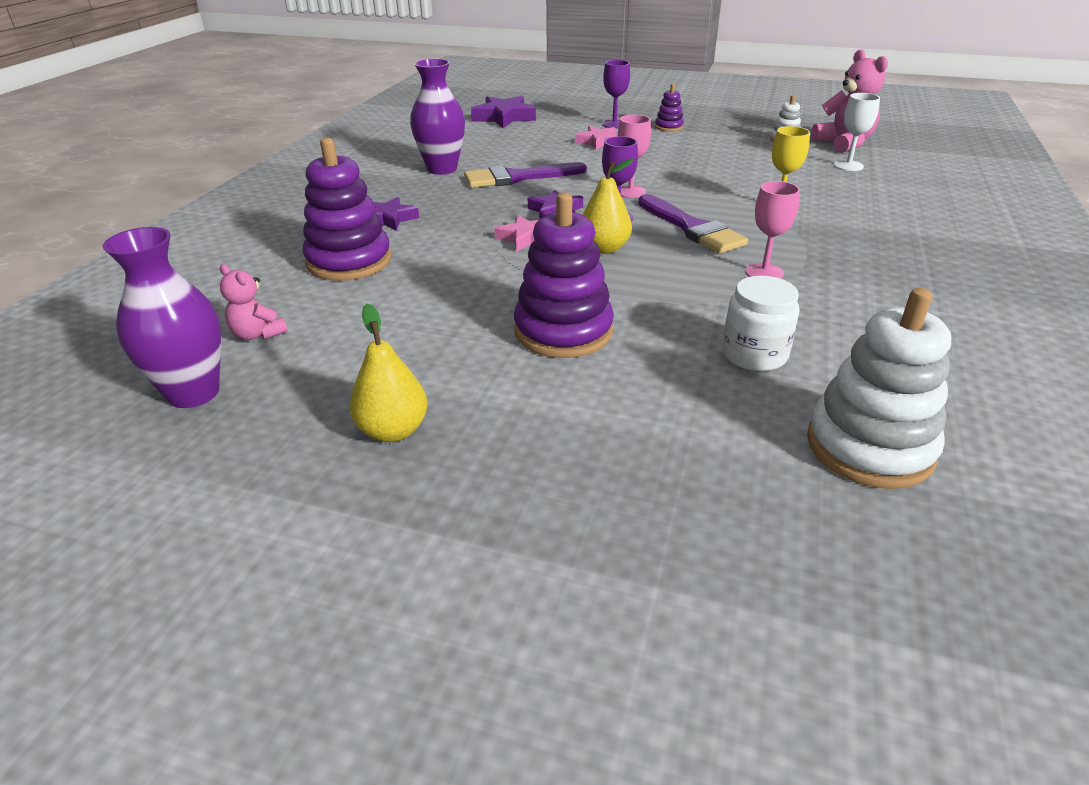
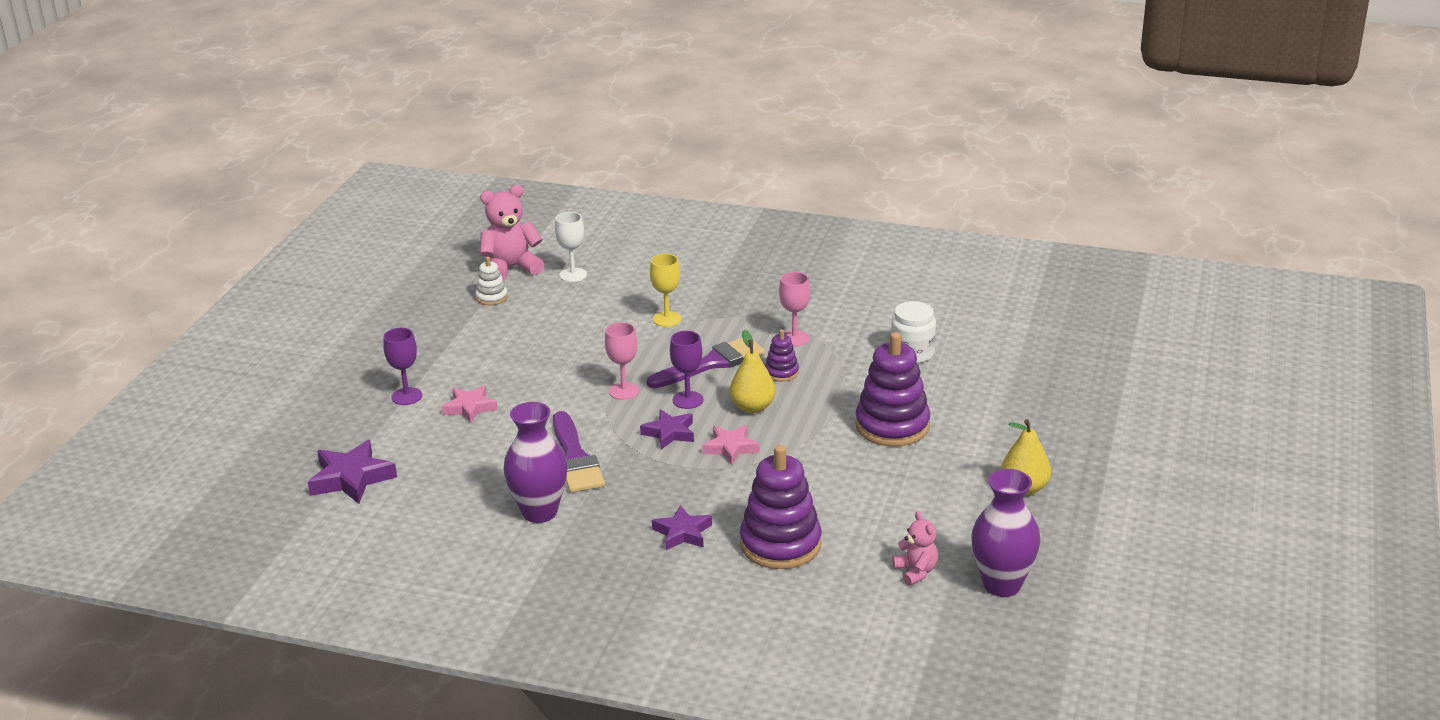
camera: 90 degrees left, 5 degrees down
(258, 334) = (916, 572): pink teddy bear -> pink teddy bear turned 60 degrees counterclockwise
(669, 127) = (428, 361): purple stacking toy -> purple stacking toy (781, 372)
(869, 447) = (1000, 328): white stacking toy -> none

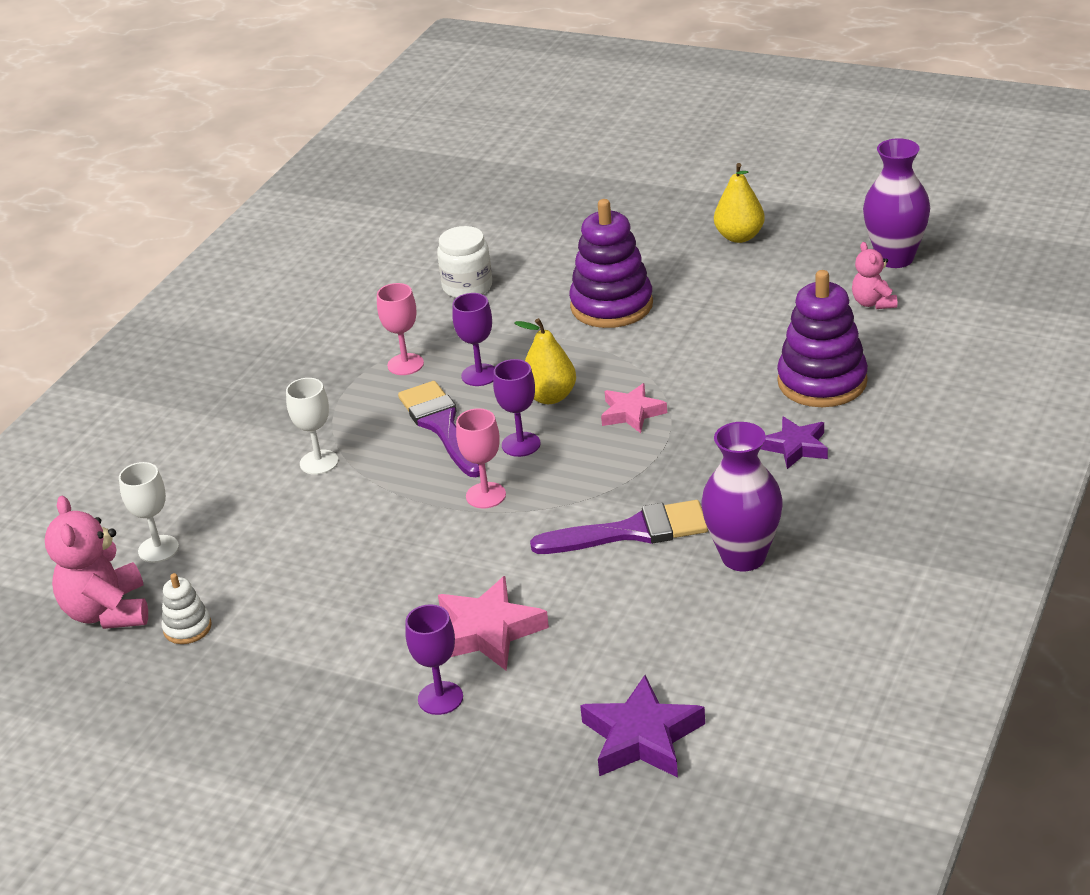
camera: 80 degrees left, 5 degrees up
(470, 407) = (488, 632): pink star -> pink star, size x1.51
(667, 319) = (319, 462): yellow goblet -> white goblet
(669, 433) = (590, 458): purple star -> none
(781, 372) = (479, 375): purple stacking toy -> purple goblet
(916, 572) = (873, 303): pink teddy bear -> pink teddy bear turned 90 degrees counterclockwise

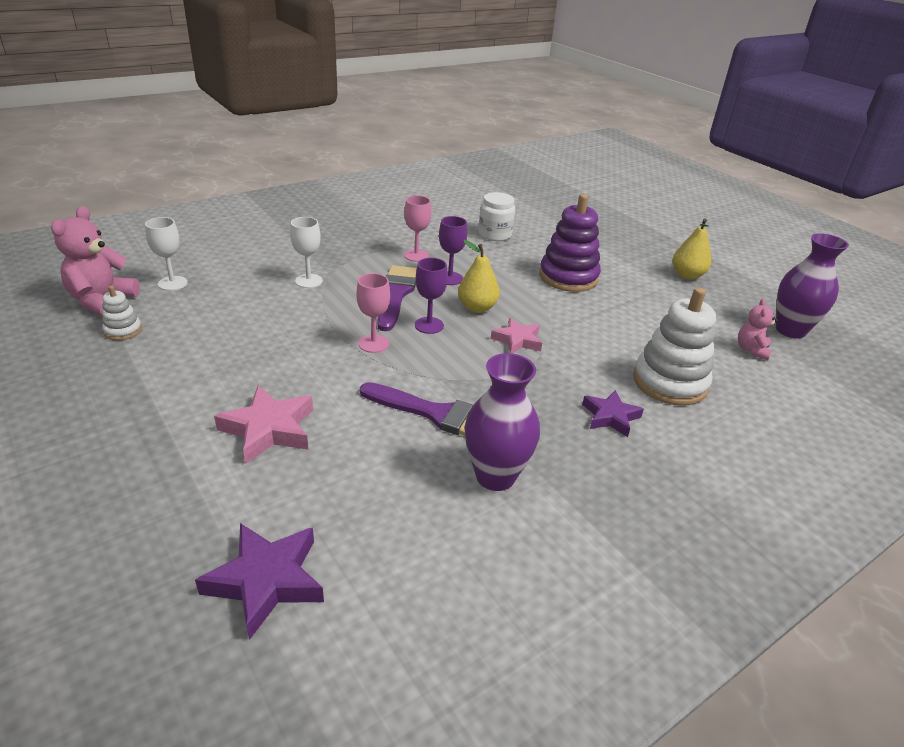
camera: 25 degrees right, 0 degrees up
(440, 698) = (183, 458): purple goblet -> none
(822, 382) = (669, 382): purple stacking toy -> white stacking toy

